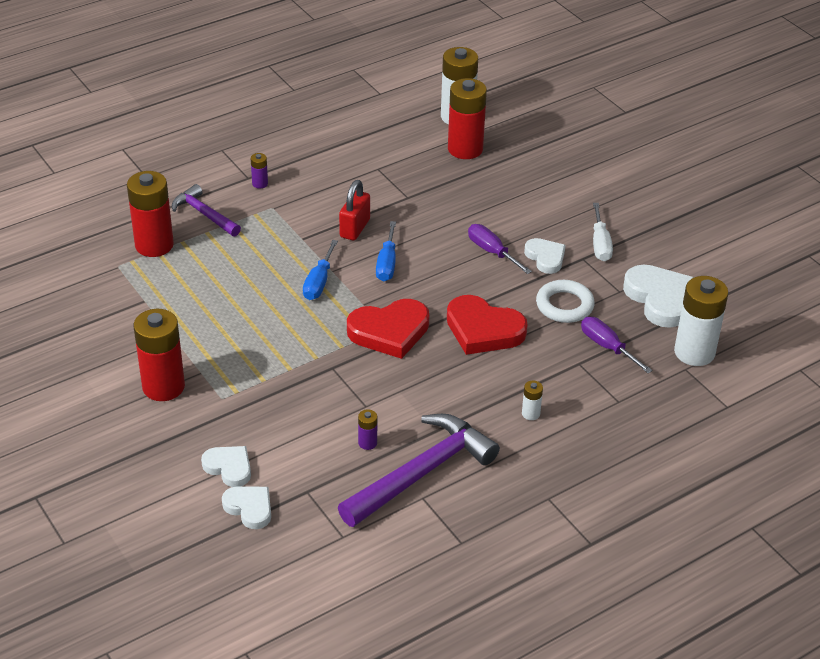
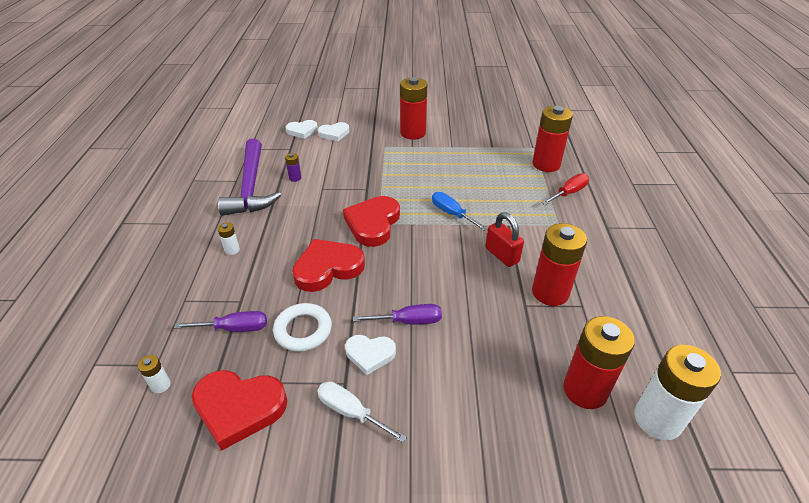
camera: 125 degrees right, 0 degrees up
(204, 214) = (569, 193): purple hammer -> red screwdriver
(260, 184) = (594, 230): purple battery -> none
(378, 188) = (550, 292): none -> red battery
(387, 263) = (445, 253): blue screwdriver -> none
(660, 299) = (239, 408): white heart -> red heart
(694, 352) = (160, 385): white battery -> white battery, size x0.43

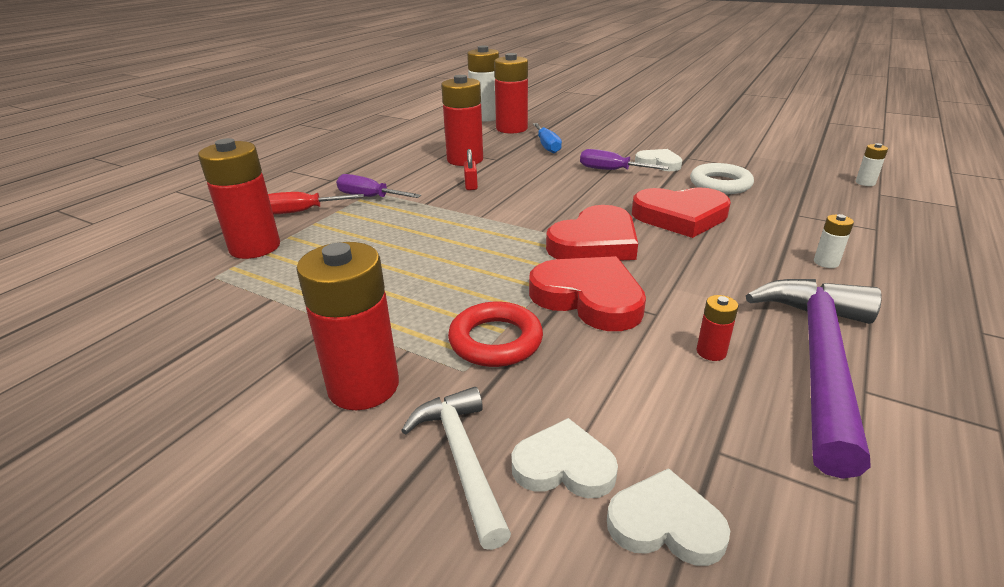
camera: 150 degrees left, 10 degrees down
(234, 328) = (798, 198): purple screwdriver -> purple screwdriver (369, 197)
(239, 408) = (781, 163): red heart -> red heart (589, 298)
(295, 178) = (711, 352): purple battery -> red battery
(351, 412) = (686, 148): white screwdriver -> none
(364, 127) = (462, 459): none -> white hammer
(382, 158) = (495, 340): none -> red ring
(452, 214) = (476, 227): blue screwdriver -> blue screwdriver (547, 146)
(502, 255) = (471, 185): red padlock -> red padlock, size x0.61

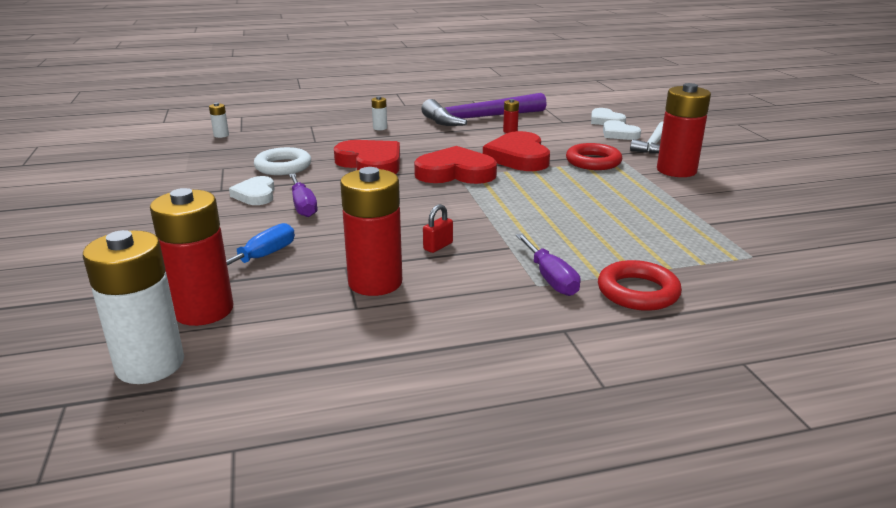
camera: 135 degrees left, 5 degrees down
(255, 247) = (708, 269): red battery -> none
(302, 211) = (638, 292): red screwdriver -> red ring

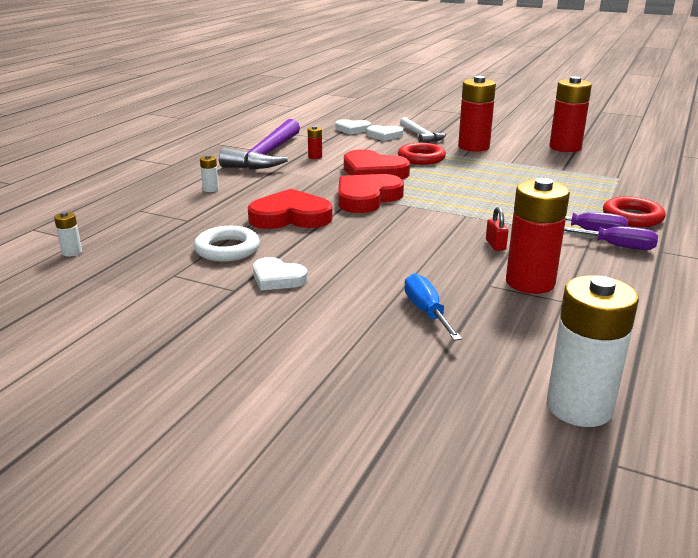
camera: 50 degrees left, 0 degrees up
(203, 310) = (502, 361): red battery -> red battery (565, 148)
(303, 206) = (340, 267): purple screwdriver -> purple screwdriver (615, 246)

